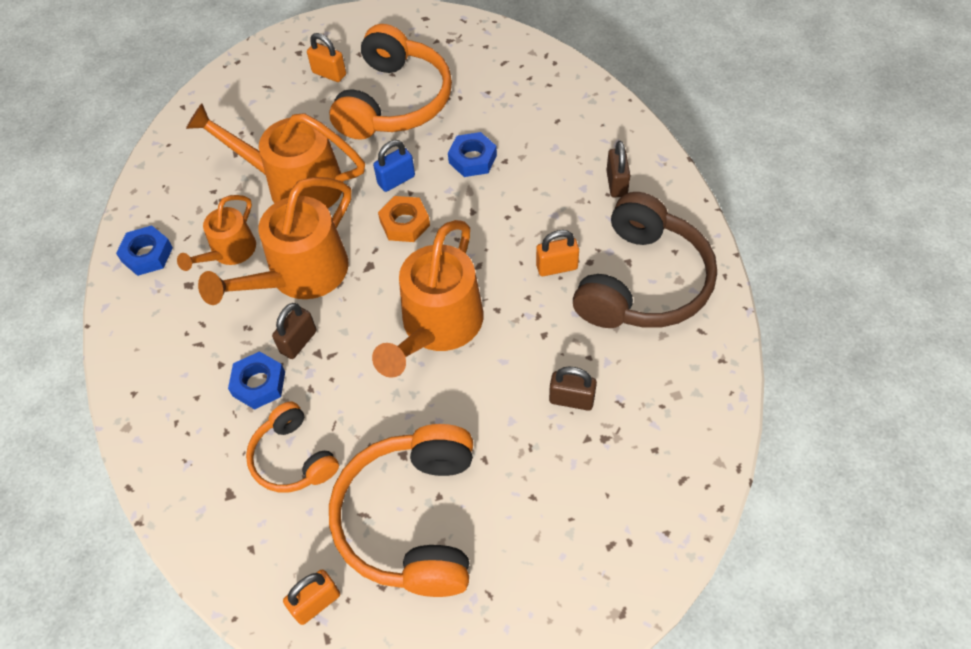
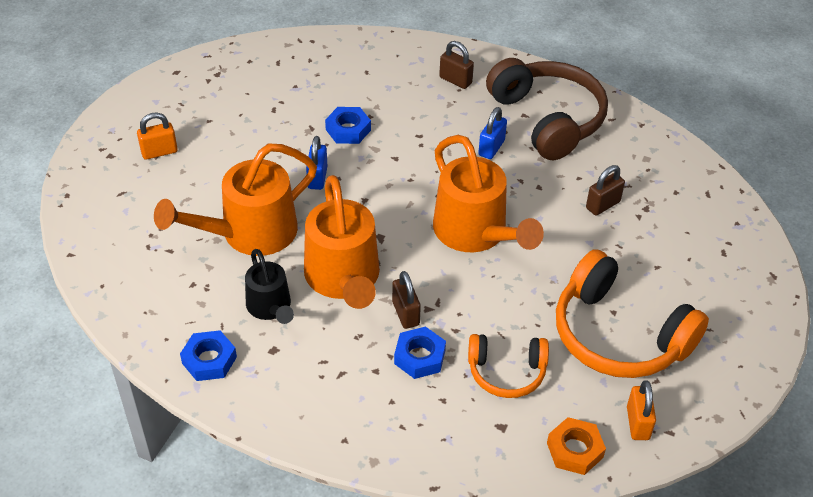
camera: 55 degrees left, 10 degrees down
(229, 253) = (271, 308): orange watering can -> black watering can
(394, 101) = (238, 135): orange headphones -> none
(405, 223) = (364, 196): orange nut -> orange nut (575, 450)
(557, 267) = (491, 148): orange padlock -> blue padlock

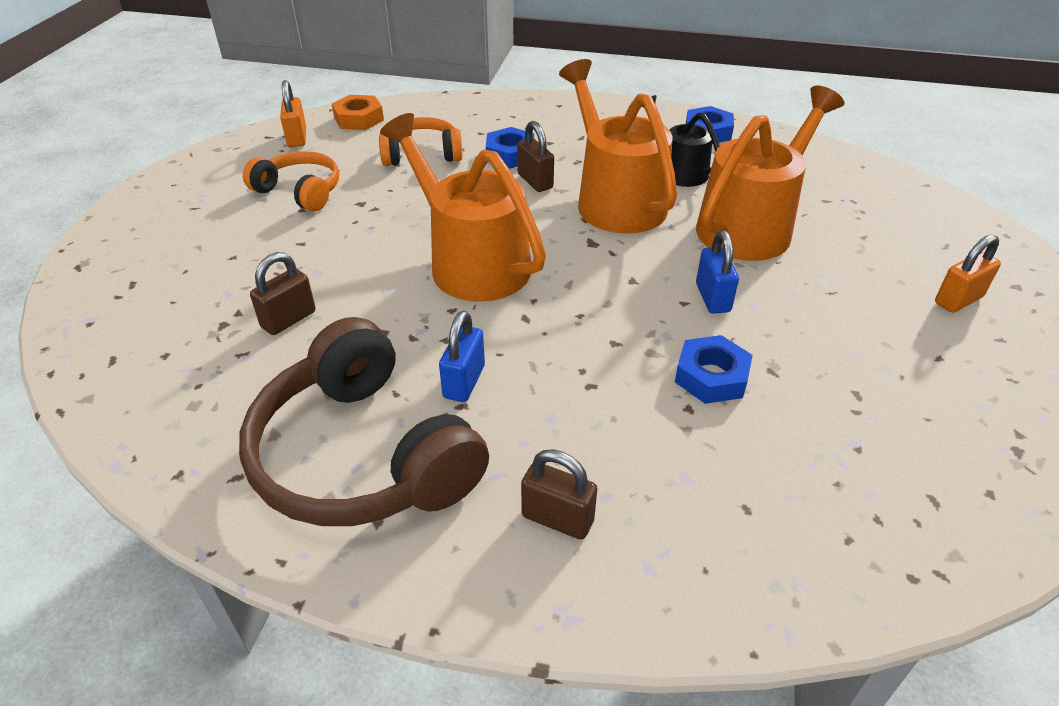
camera: 170 degrees right, 5 degrees down
(619, 335) = (299, 192): orange headphones -> orange headphones, size x0.56

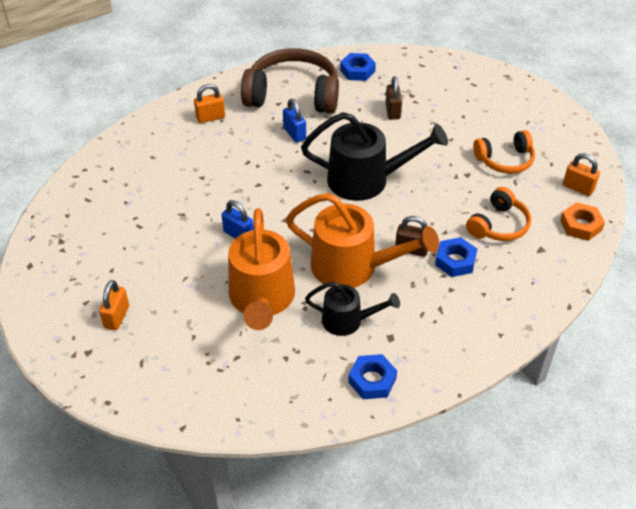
camera: 135 degrees right, 5 degrees up
(470, 261) = (367, 180): orange watering can -> black watering can
(557, 518) = (210, 117): brown padlock -> orange padlock
(711, 376) = (204, 195): blue nut -> blue nut (357, 71)

